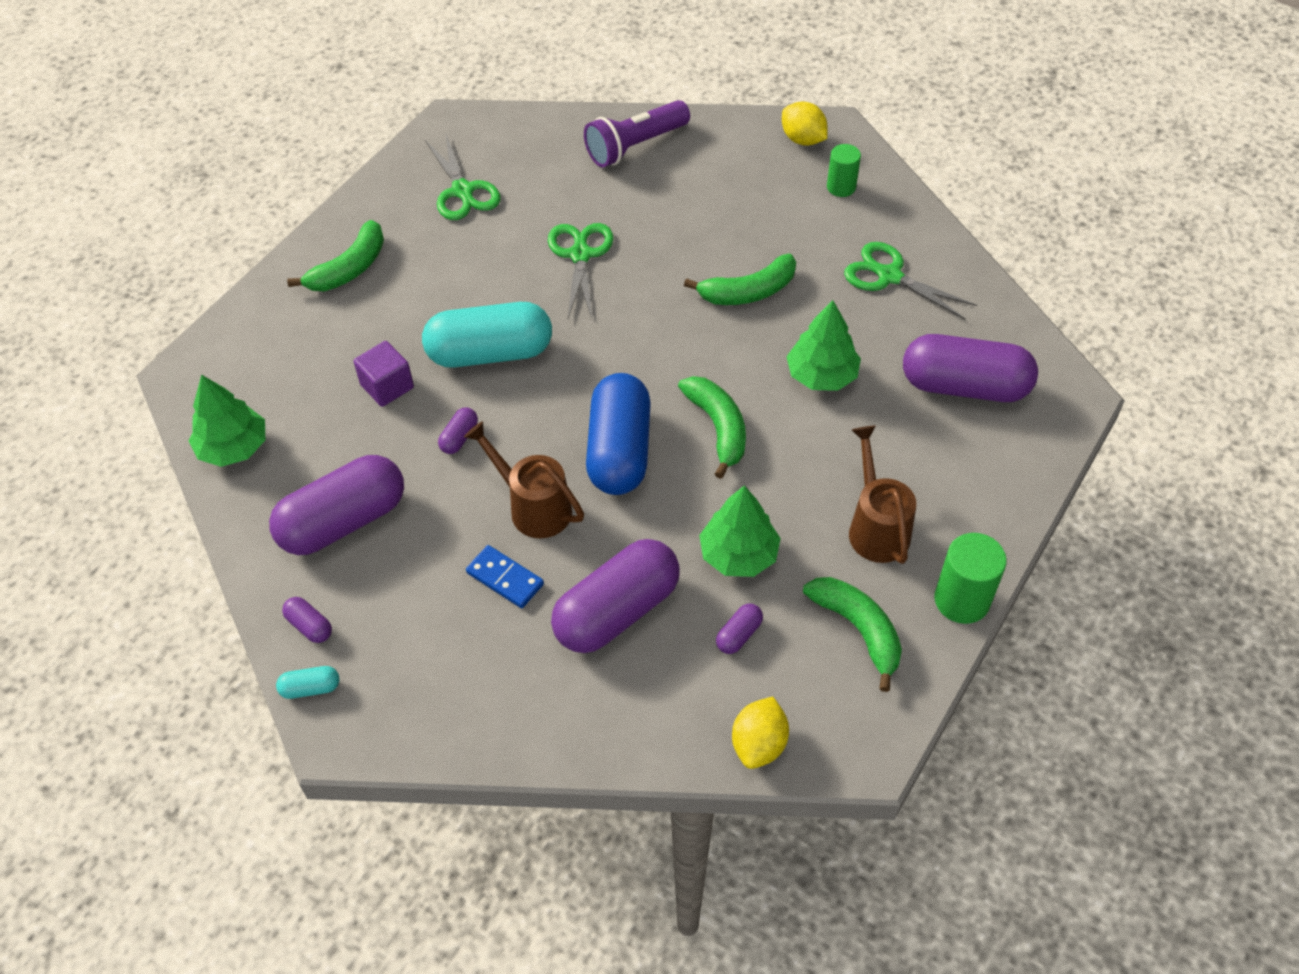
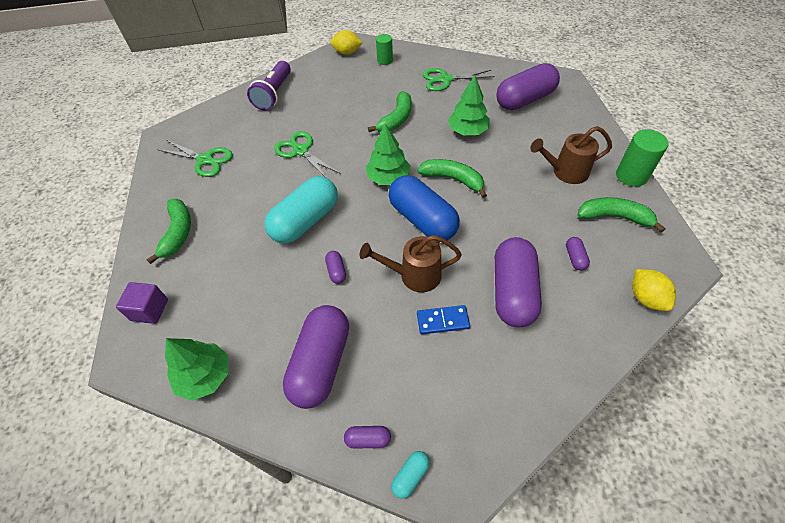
camera: 40 degrees left, 0 degrees up
(387, 386) = (266, 275): purple cube -> purple cube (150, 310)
(738, 554) = (529, 224): green tree -> green tree (388, 178)
(876, 526) = (565, 172): brown watering can -> brown watering can turned 45 degrees counterclockwise

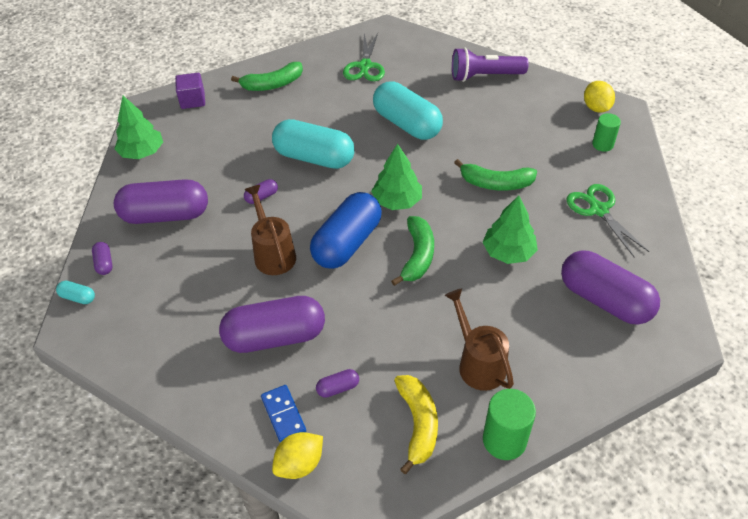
camera: 70 degrees right, 5 degrees down
(301, 151) = (407, 124): green scissors -> turquoise capsule
(442, 321) = (226, 287): blue domino -> blue domino (283, 414)
(614, 217) = (418, 424): green banana -> yellow banana

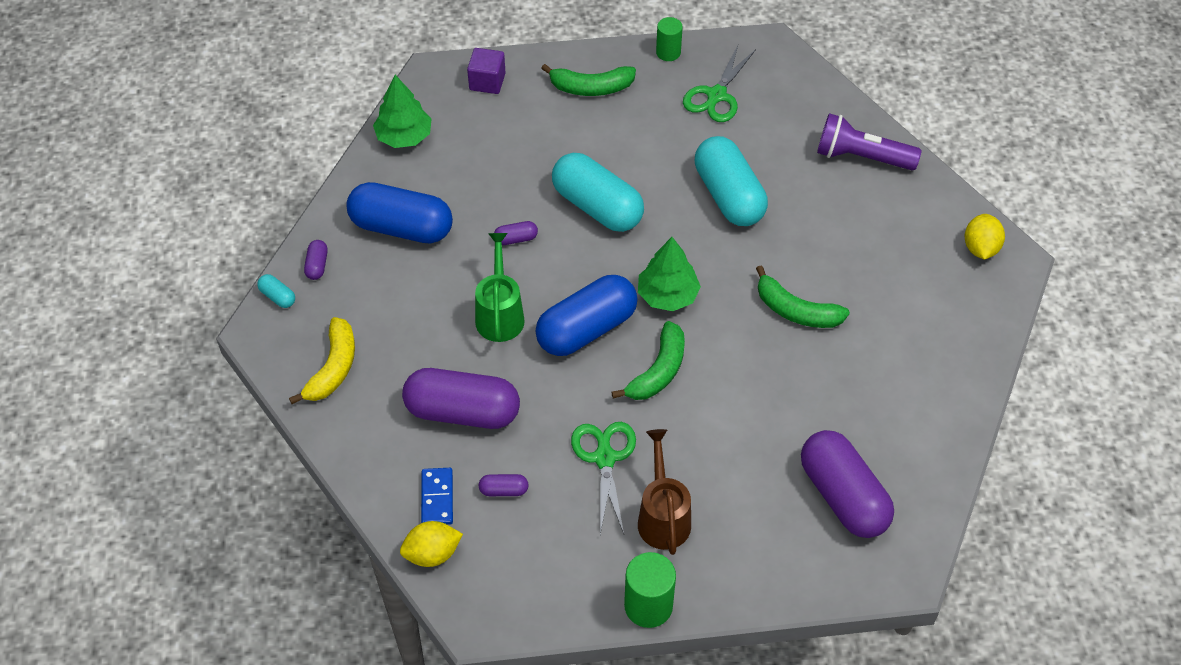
camera: 20 degrees right, 5 degrees up
(165, 215) = (401, 227): purple capsule -> blue capsule
(273, 253) = (500, 313): brown watering can -> green watering can
(418, 424) = (568, 557): yellow banana -> yellow banana (333, 368)
(508, 252) = (764, 402): green tree -> none
(598, 210) = (901, 386): green scissors -> green scissors (605, 458)
(602, 144) = (958, 301): green cylinder -> green cylinder (668, 52)

